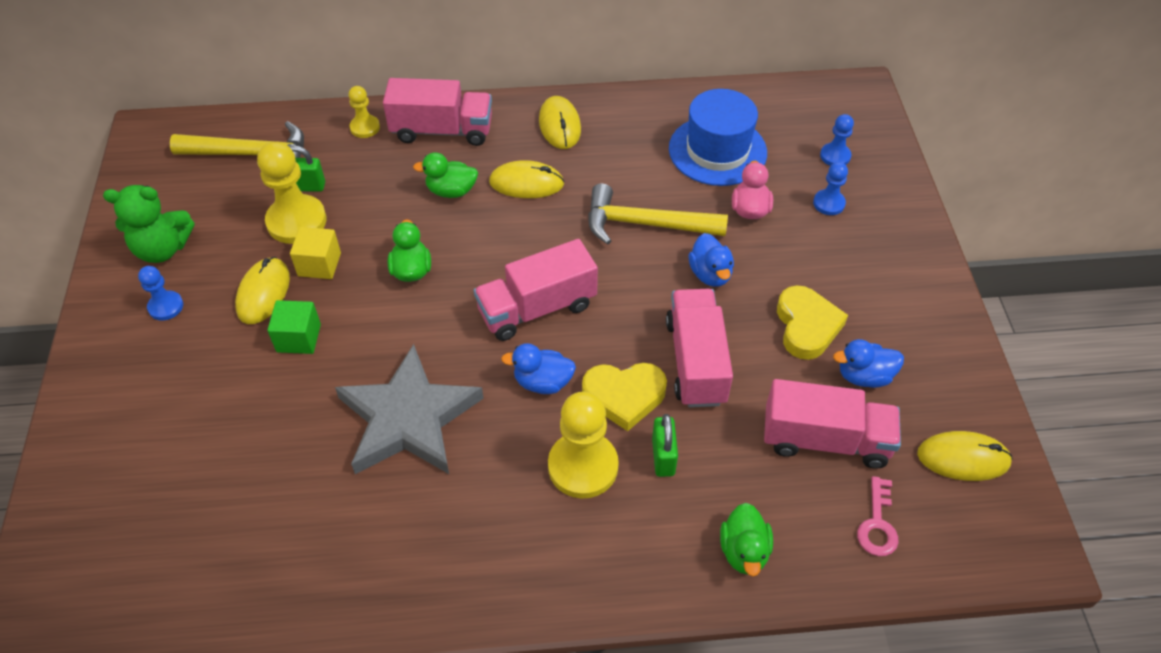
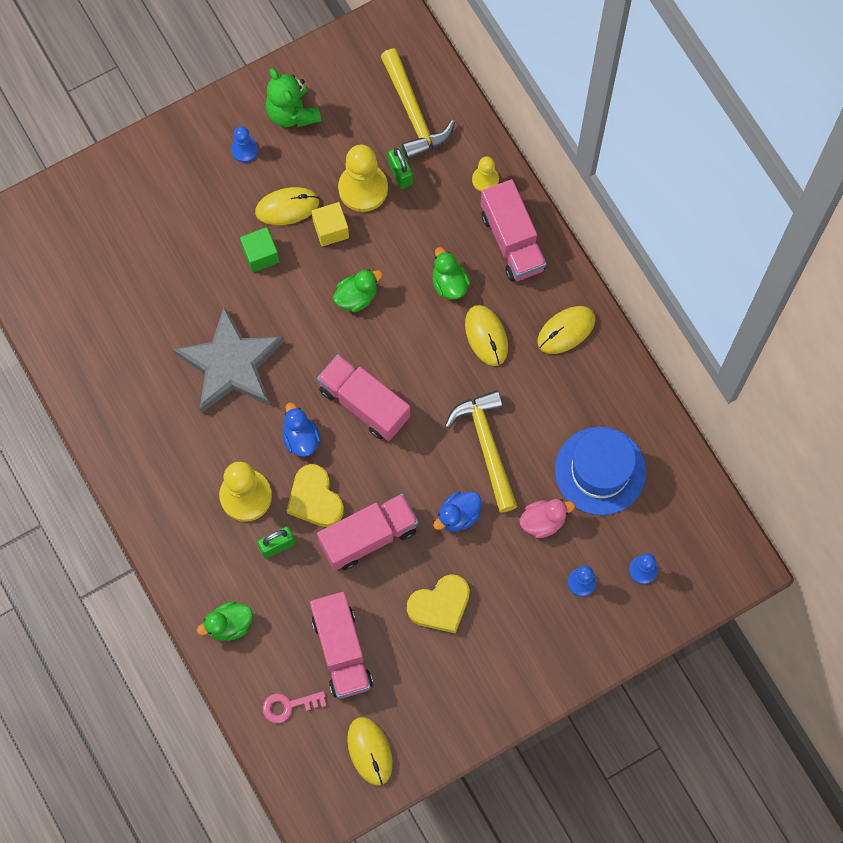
camera: 65 degrees right, 20 degrees up
(864, 376) = (411, 662): blue duck -> none

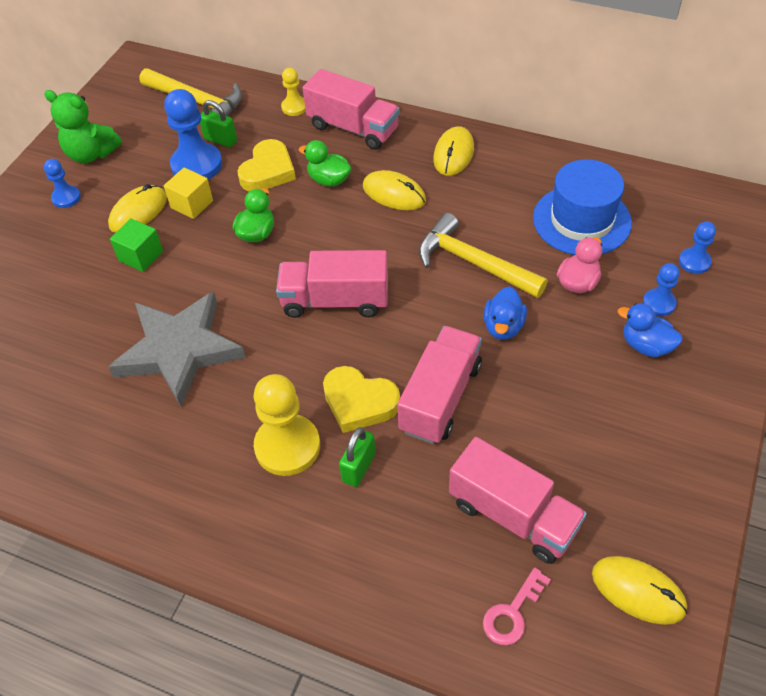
camera: 35 degrees left, 20 degrees down
(229, 625) = (375, 579): green duck -> none
(301, 438) = (300, 363): blue duck -> blue duck (646, 345)
(363, 188) = (197, 165): yellow pawn -> blue pawn
(440, 605) = (563, 406): yellow heart -> yellow heart (268, 171)

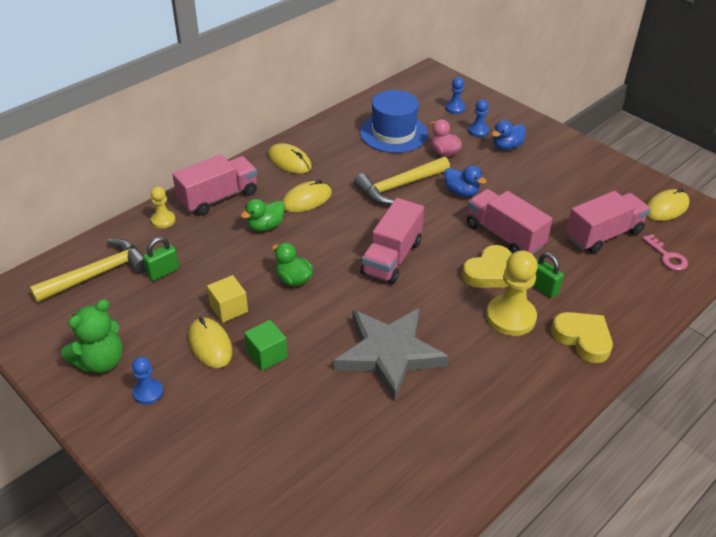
camera: 70 degrees left, 10 degrees down
(197, 165) = (182, 294): blue pawn -> none
(268, 171) = (227, 255): yellow heart -> yellow heart (583, 339)

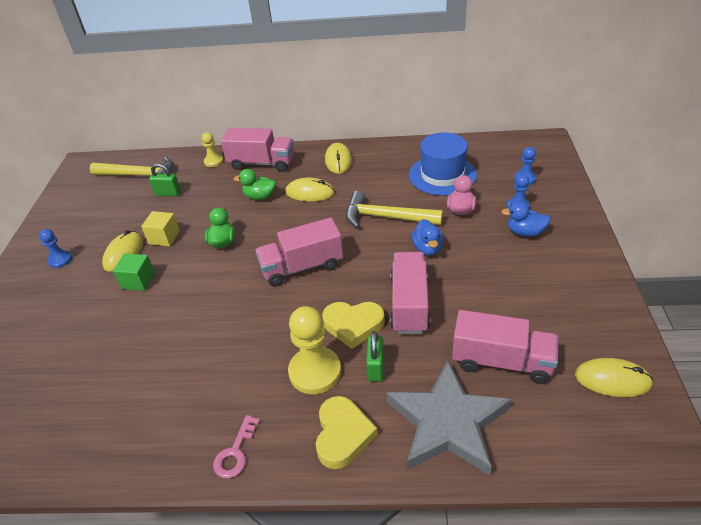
camera: 50 degrees right, 0 degrees up
(101, 361) = (69, 227): green teddy bear -> none
(389, 354) = (198, 334): grey star -> grey star (447, 422)
(667, 256) = (539, 426): pink key -> pink key (235, 453)

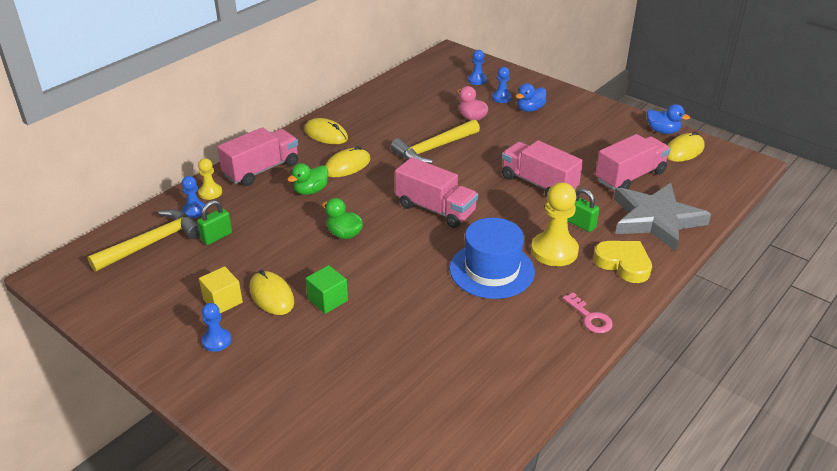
camera: 55 degrees left, 5 degrees down
(164, 237) = (285, 263): yellow cube -> yellow cube (223, 301)
(188, 168) = (194, 211): none -> blue pawn
(302, 267) = (435, 209): pink truck -> pink truck turned 75 degrees counterclockwise
(353, 325) = (529, 215): yellow heart -> none
(427, 248) = (493, 150): blue duck -> blue duck (662, 131)
(442, 175) = (422, 104): blue hat -> blue hat (491, 270)

